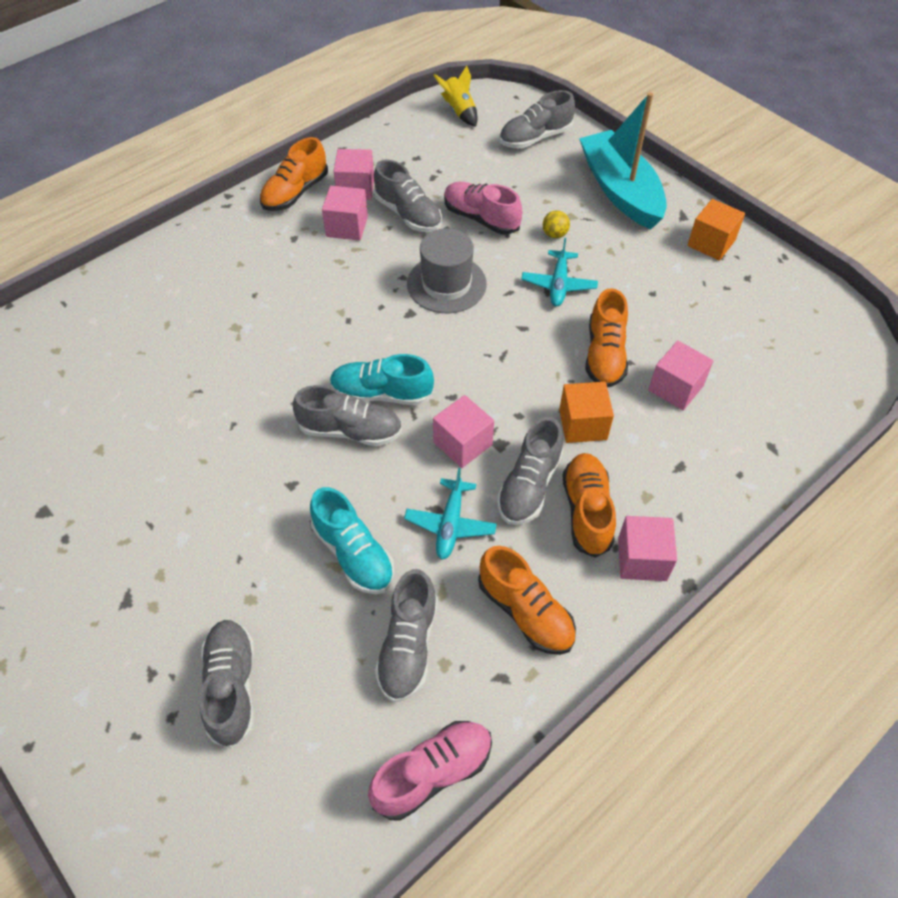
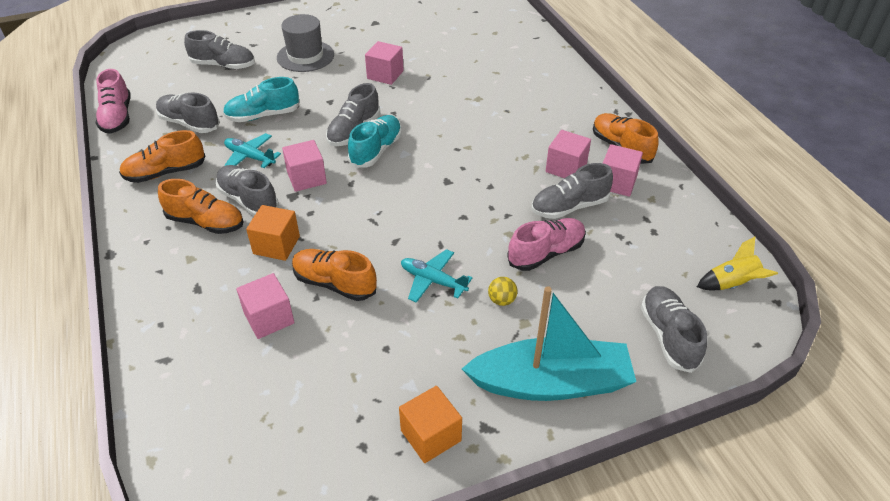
camera: 110 degrees right, 10 degrees down
(446, 284) = (469, 209): grey hat -> grey hat (305, 56)
(642, 559) = (148, 237): pink cube -> pink cube (385, 75)

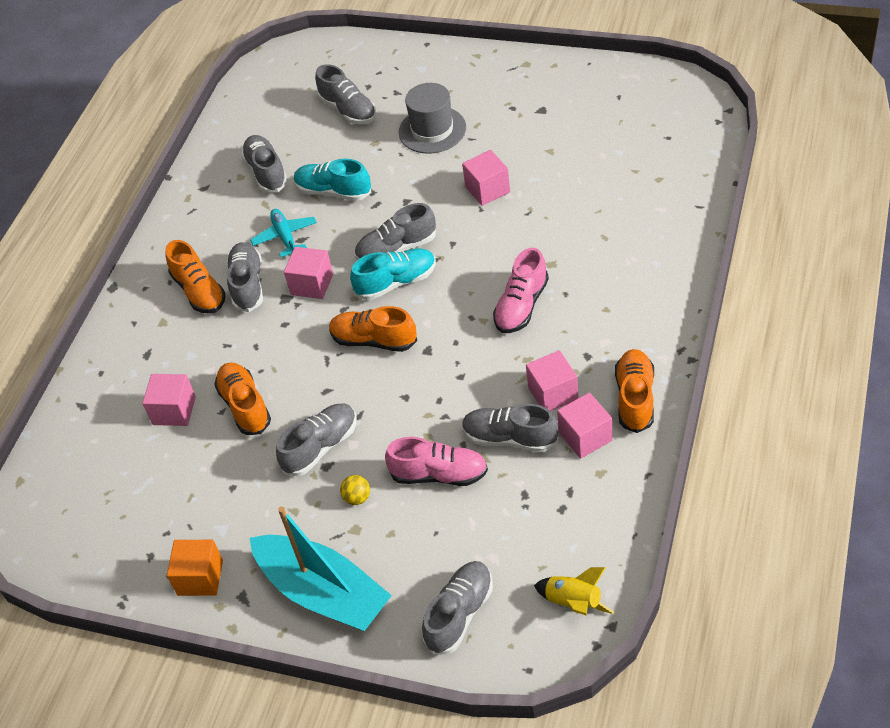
camera: 45 degrees right, 5 degrees up
(117, 117) = (216, 137): pink shoe -> pink shoe (521, 306)
(165, 172) = (208, 221): orange shoe -> orange shoe (374, 340)
(276, 245) = (233, 343): orange cube -> none
(433, 280) = (321, 447): turquoise plane -> grey shoe

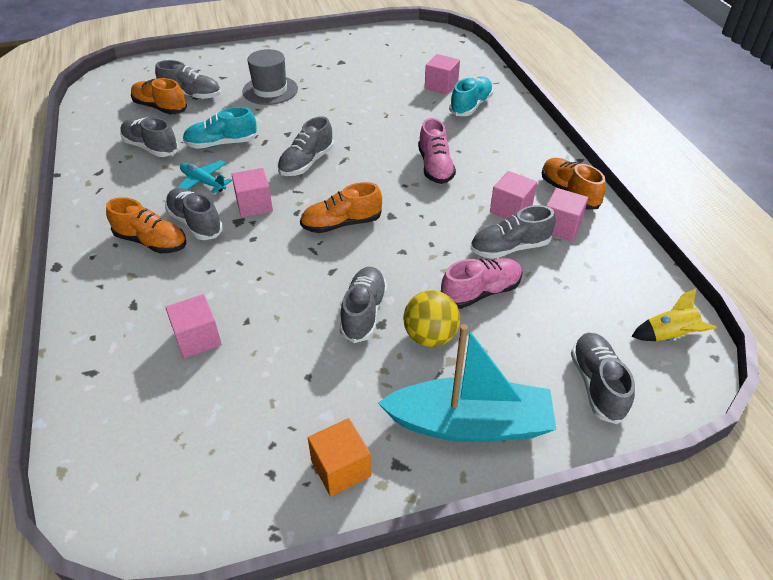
camera: 40 degrees left, 5 degrees down
(245, 406) = (266, 309): orange shoe -> orange shoe (160, 107)
(357, 498) = (430, 336): yellow ball -> yellow ball, size x1.90
(396, 282) = (325, 182): turquoise shoe -> turquoise shoe (471, 106)
(487, 189) = (344, 111): pink cube -> pink cube (441, 86)

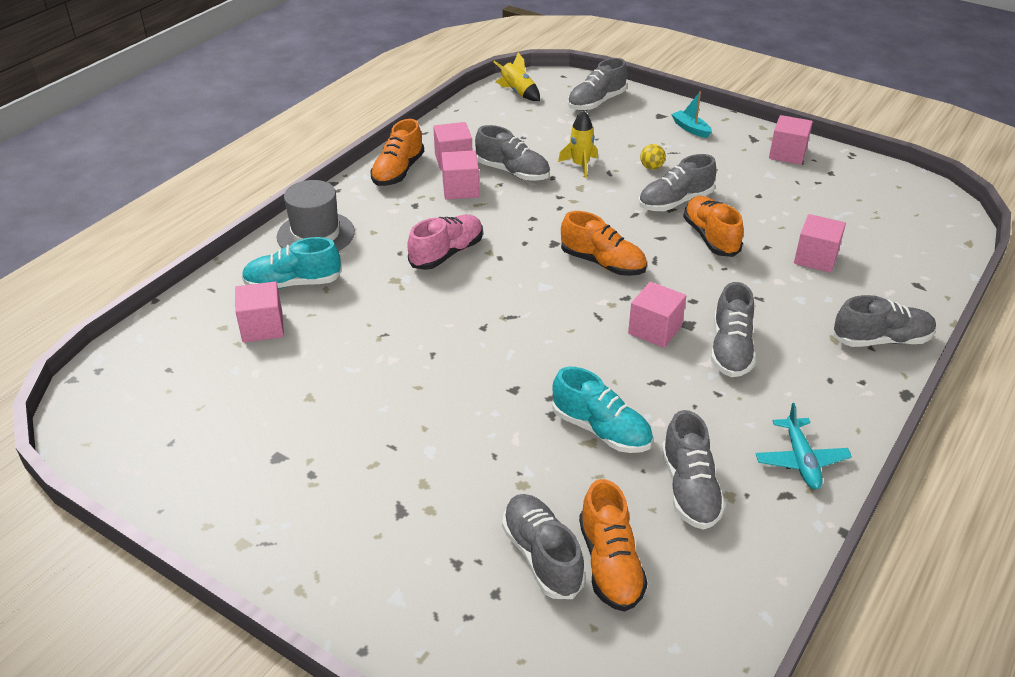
camera: 130 degrees left, 5 degrees down
(151, 242) = (791, 358): orange shoe -> orange shoe (710, 237)
(203, 182) = (677, 391): turquoise plane -> turquoise plane (801, 460)
(270, 90) = (435, 477): grey hat -> grey hat (316, 234)
(306, 163) = (547, 338): grey shoe -> grey shoe (881, 340)
(341, 468) = (787, 154): orange cube -> pink cube
(430, 336) = (651, 167): yellow ball -> yellow ball, size x0.53
(470, 423) = (690, 129): turquoise boat -> turquoise boat, size x0.40
(480, 292) = (580, 165): pink shoe -> yellow rocket

